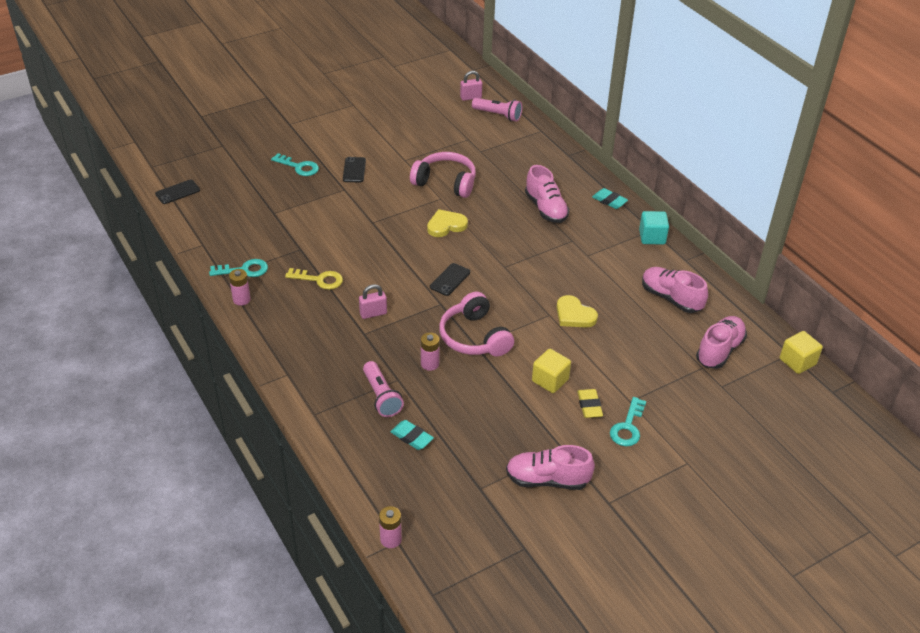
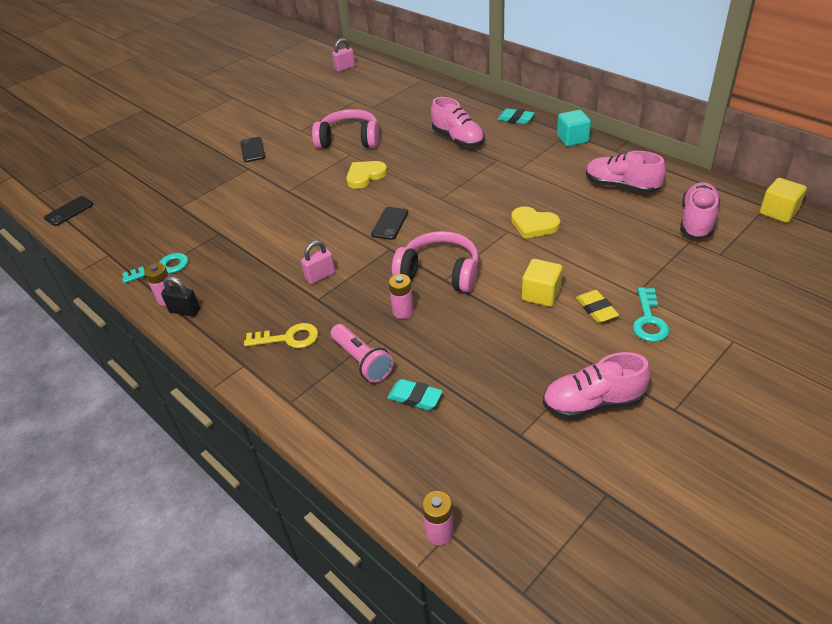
camera: 10 degrees left, 0 degrees up
(253, 314) = (185, 311): none -> black padlock
(299, 167) = (194, 160): turquoise key -> none
(319, 280) = (249, 257): yellow key -> yellow key (288, 338)
(474, 337) = (440, 272): pink headphones -> pink headphones turned 150 degrees clockwise
(498, 115) = (376, 76): pink flashlight -> none

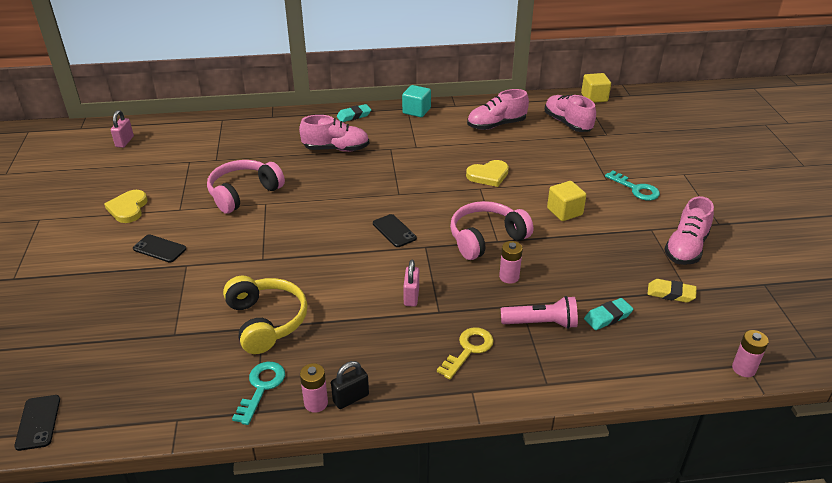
camera: 55 degrees left, 5 degrees down
(226, 231) = (266, 321): none -> yellow headphones
(365, 176) = (310, 211): yellow heart -> yellow heart (128, 208)
(596, 309) = (604, 200): yellow eraser -> yellow eraser (670, 294)

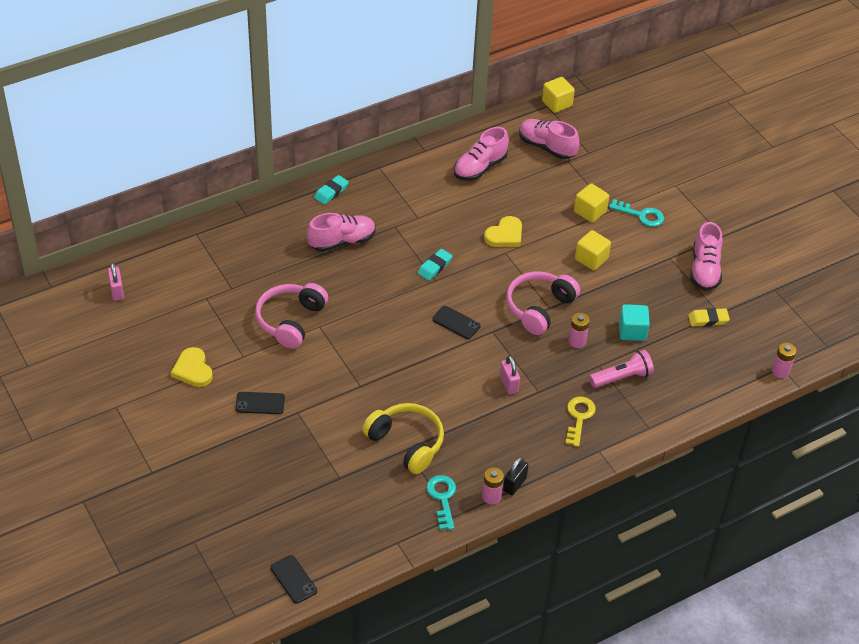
camera: 25 degrees left, 10 degrees up
(416, 111) = (390, 168): turquoise cube -> turquoise cube (632, 331)
(584, 176) = (590, 212): none -> yellow cube
(607, 317) = (669, 356): turquoise eraser -> turquoise eraser (434, 267)

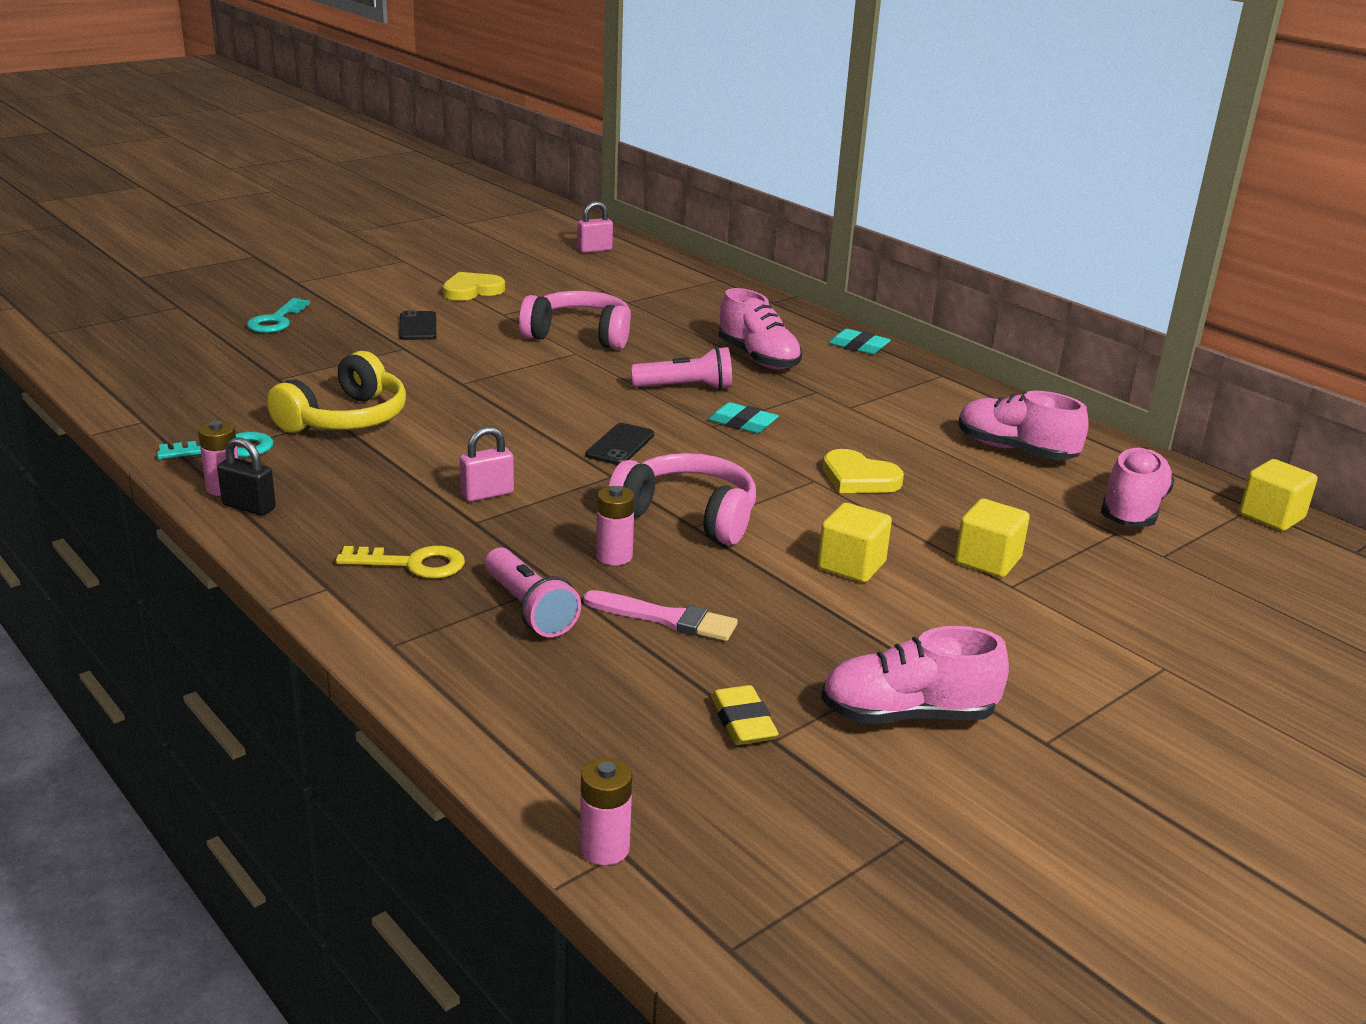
camera: 80 degrees right, 20 degrees down
(293, 579) = (94, 360): black phone -> none
(382, 282) = (686, 387): none -> pink flashlight
(632, 331) = (666, 618): turquoise cube -> pink brush
(641, 215) = (1026, 622): turquoise key -> turquoise key (276, 321)

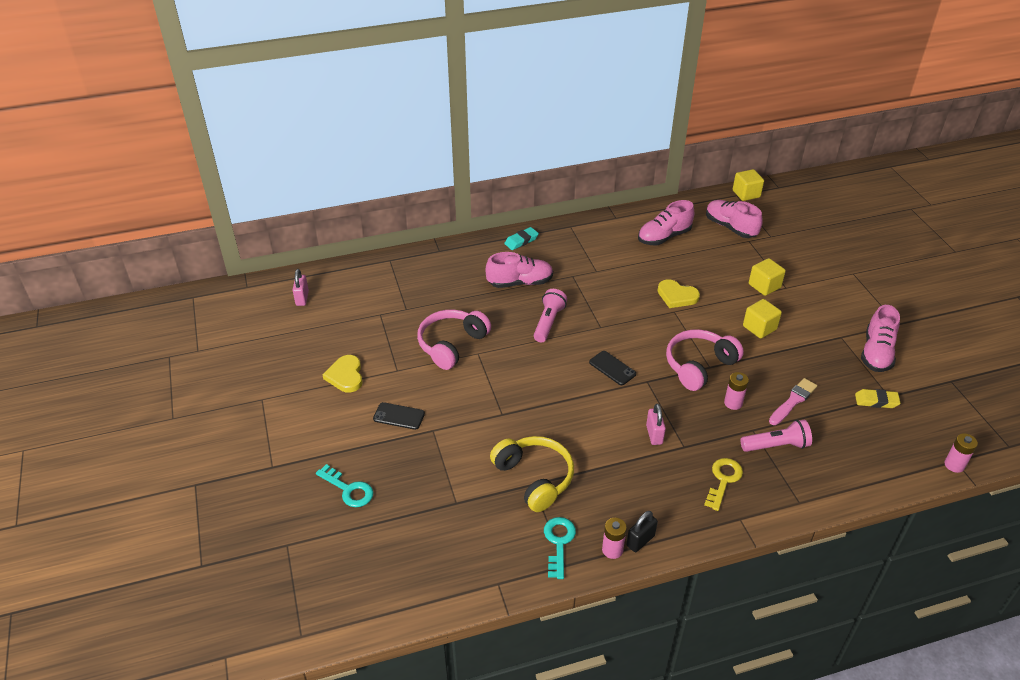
camera: 65 degrees left, 15 degrees up
(742, 423) = (602, 315): turquoise eraser -> none
(859, 478) = (677, 296): yellow heart -> yellow heart turned 60 degrees clockwise

